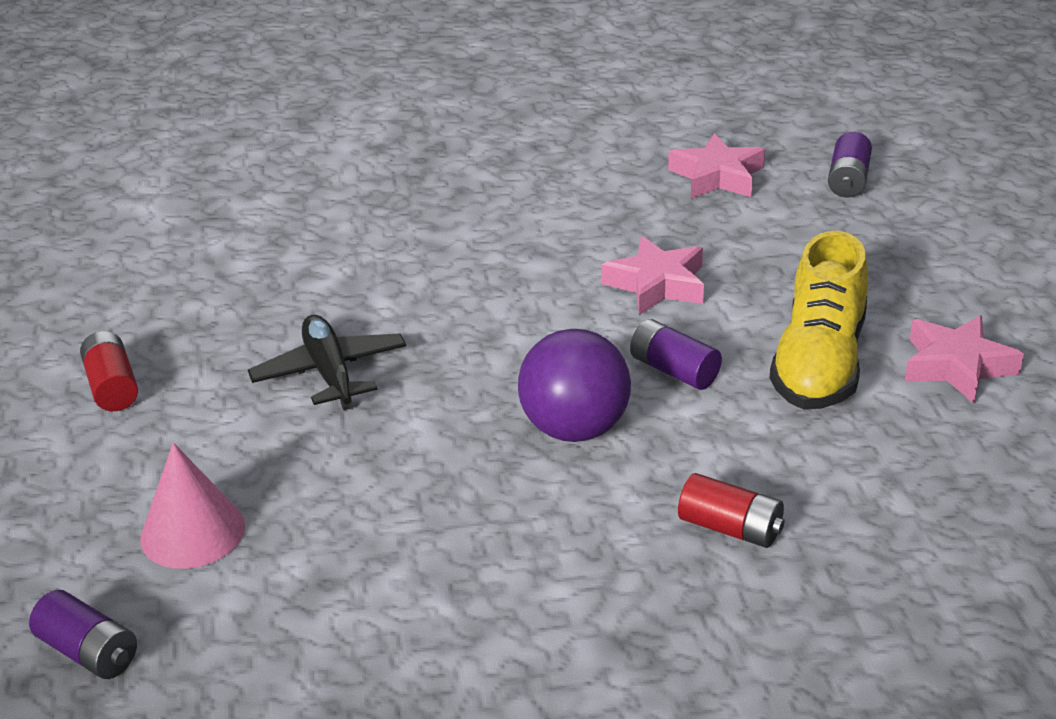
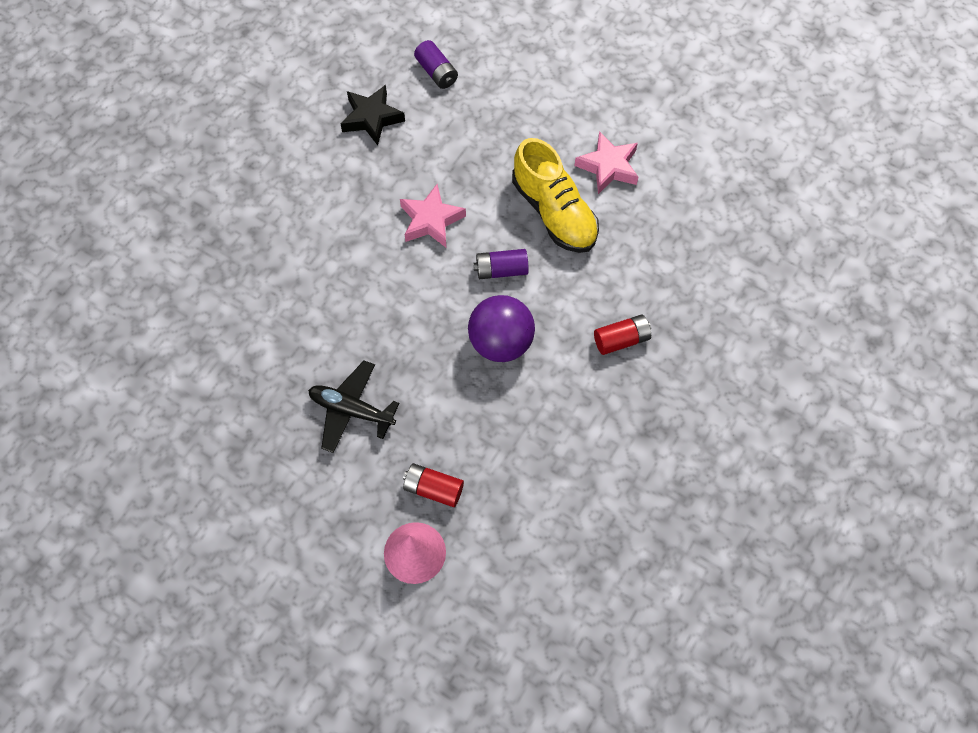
camera: 50 degrees left, 30 degrees up
(89, 652) = (457, 649): purple battery -> none
(112, 387) = (257, 516): red battery -> red battery (433, 489)
(717, 176) = (372, 118): pink star -> black star

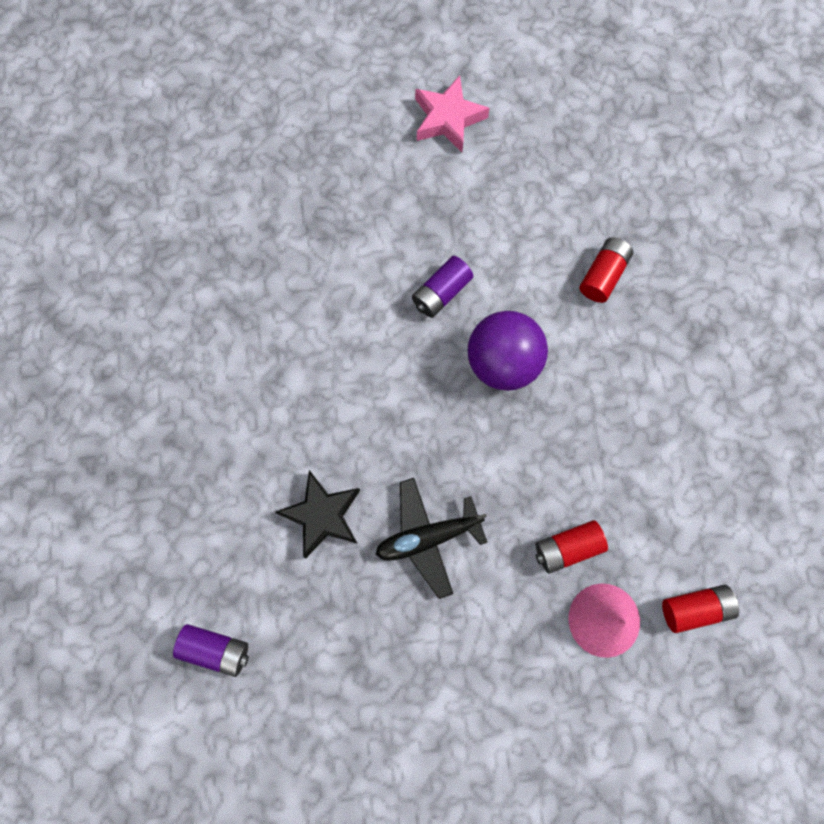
camera: 40 degrees left, 10 degrees up
(372, 118) = (182, 235): black star -> black star (322, 515)
(431, 220) = (333, 294): pink star -> none
(436, 72) = (203, 142): purple battery -> purple battery (216, 649)
(482, 596) = (694, 608): none -> red battery
(554, 212) = (438, 200): yellow shoe -> none

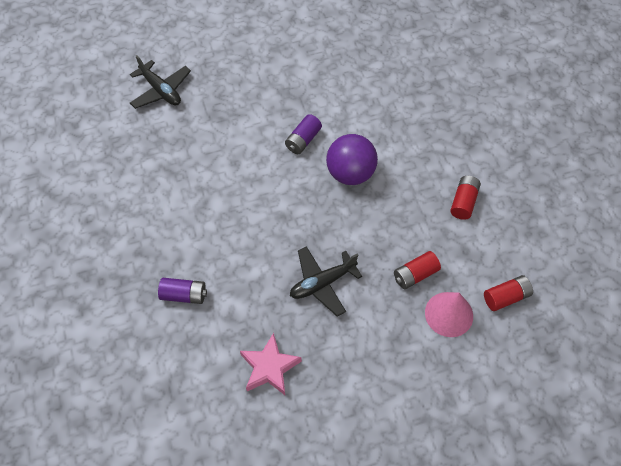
camera: 10 degrees left, 15 degrees down
(216, 649) = (190, 376): purple battery -> purple battery (184, 295)
(240, 170) = (161, 90): none -> black plane
(322, 515) = (249, 281): black star -> none
(448, 119) = (288, 45): pink star -> pink star (269, 367)
(603, 275) = (403, 116): red battery -> red battery (463, 202)

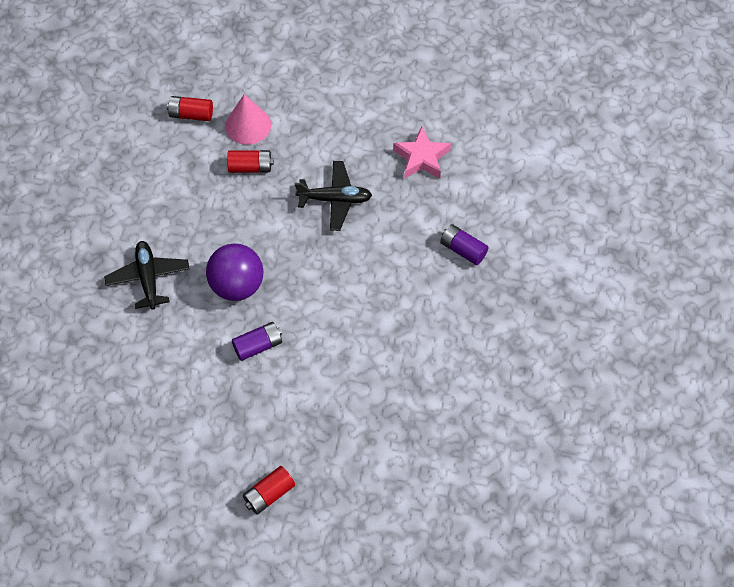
camera: 150 degrees left, 0 degrees up
(161, 90) = (374, 493): black plane -> black plane (148, 278)
(463, 202) = (155, 205): red battery -> red battery (269, 494)

